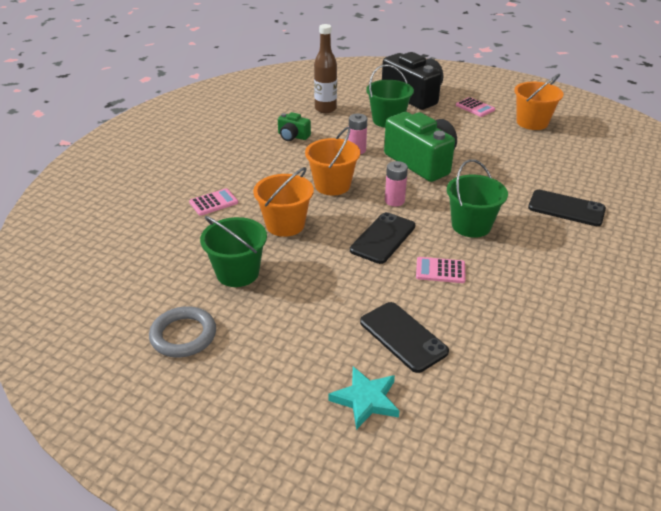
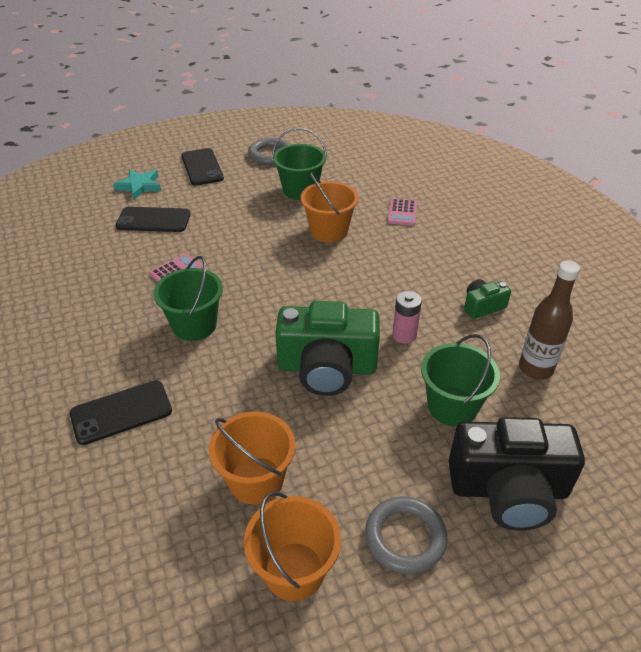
camera: 130 degrees right, 5 degrees up
(332, 185) = (356, 282): orange bucket -> orange bucket (256, 480)
(383, 238) = (248, 267): black phone -> black phone (202, 167)
(394, 201) = (286, 304): pink battery -> none
(475, 107) = (405, 537): pink calculator -> grey ring

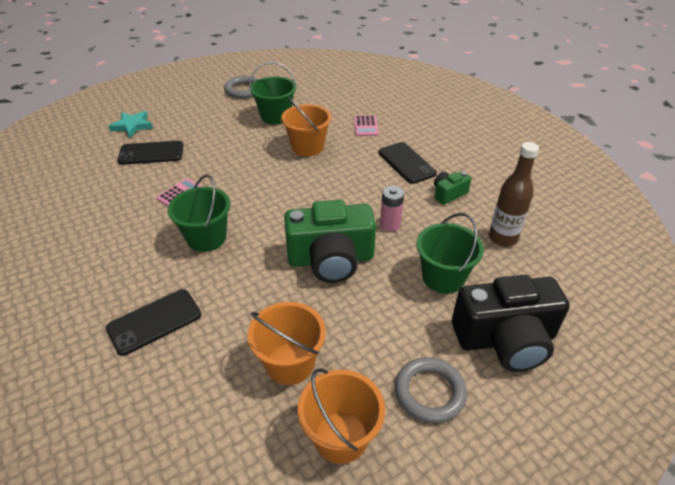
camera: 10 degrees left, 0 degrees up
(202, 167) = (186, 105): black phone -> black phone (406, 163)

